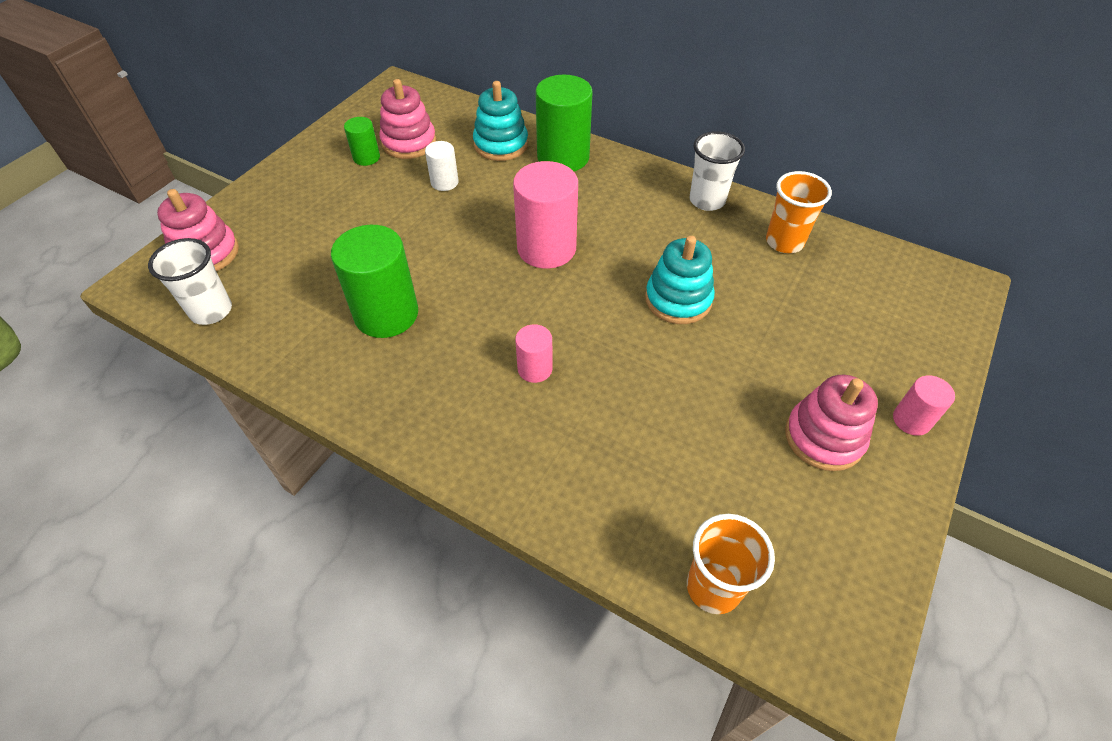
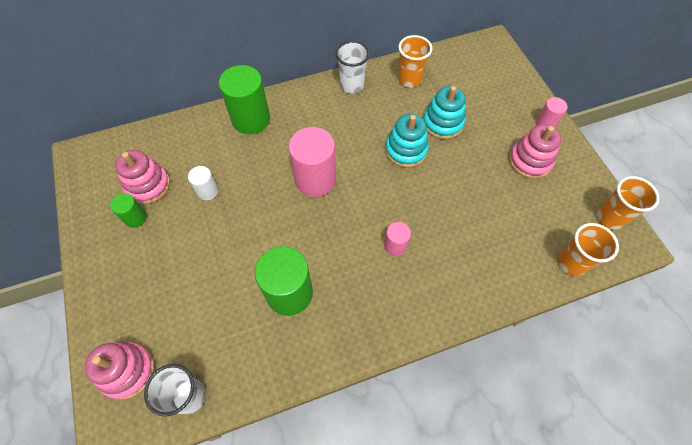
camera: 50 degrees left, 10 degrees up
(501, 144) = (206, 140): turquoise stacking toy -> turquoise stacking toy (443, 123)
(851, 601) = (610, 217): none -> orange cup

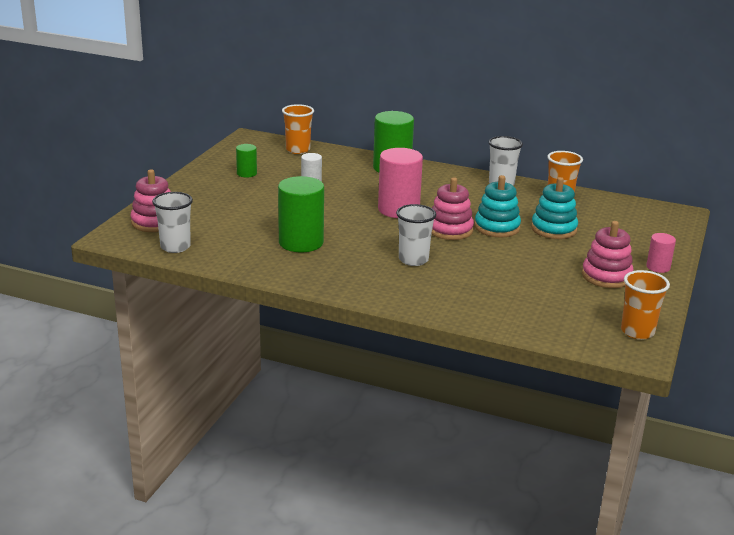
camera: 40 degrees right, 35 degrees down
(148, 185) = (275, 165): pink stacking toy -> pink stacking toy (450, 230)
(395, 246) = (413, 260): pink cylinder -> white cup
(571, 263) = (556, 332): orange cup -> orange cup (298, 150)

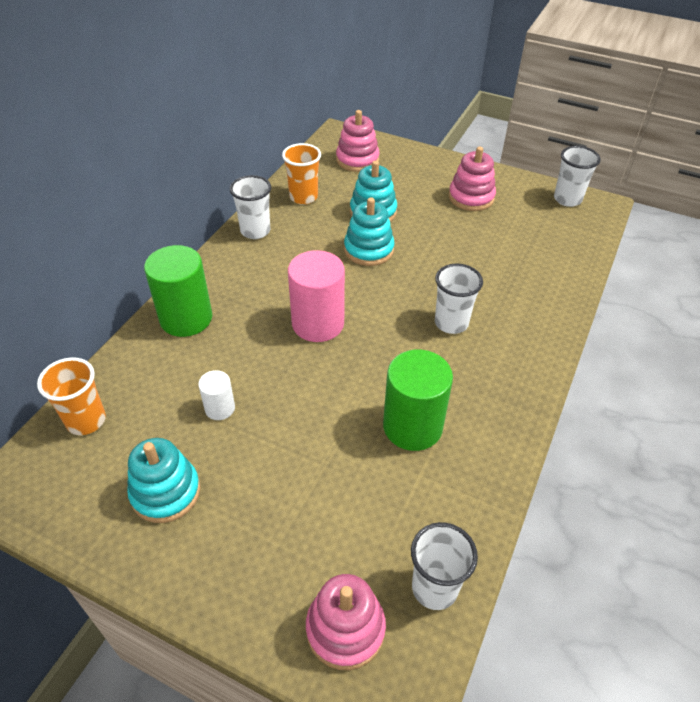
camera: 85 degrees left, 20 degrees up
(246, 173) = (166, 492): green cylinder -> turquoise stacking toy
(450, 230) = (375, 286): pink stacking toy -> pink stacking toy (357, 160)
(637, 332) = (567, 199): orange cup -> white cup
(658, 267) = (449, 166): pink cylinder -> none

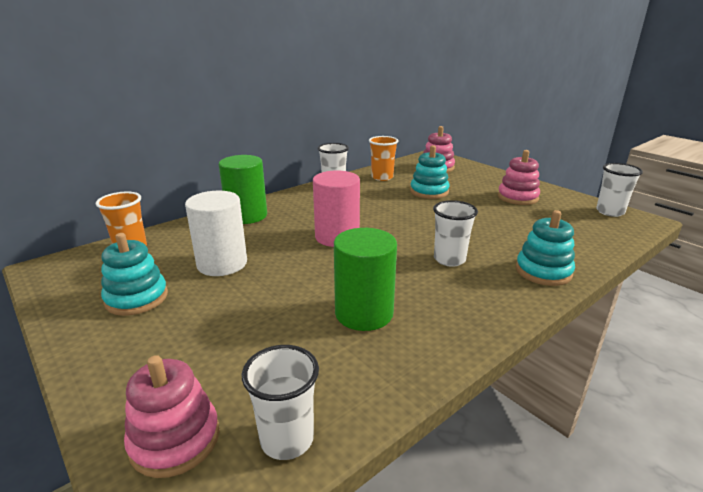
camera: 25 degrees right, 20 degrees down
(220, 408) = (222, 264): white cylinder -> white cylinder, size x1.95
(368, 250) = (410, 208): turquoise stacking toy -> turquoise stacking toy (543, 271)

